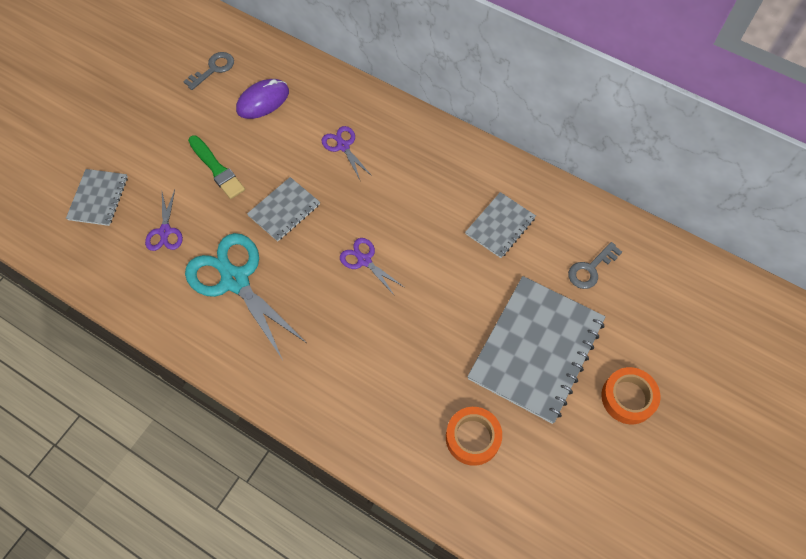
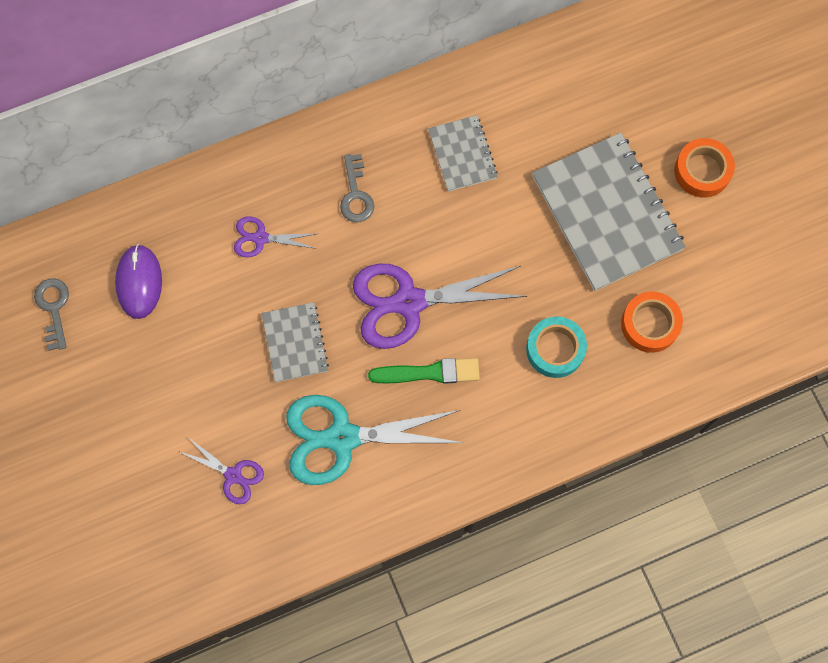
camera: 55 degrees left, 10 degrees up
(98, 198) = (139, 523): grey notebook -> none
(217, 169) = (193, 380): green brush -> green brush (429, 372)
(364, 260) = (409, 302): purple scissors -> purple scissors, size x2.02
(401, 380) = (555, 349): none -> turquoise tape
(590, 269) = (563, 109): grey key -> grey key (356, 194)

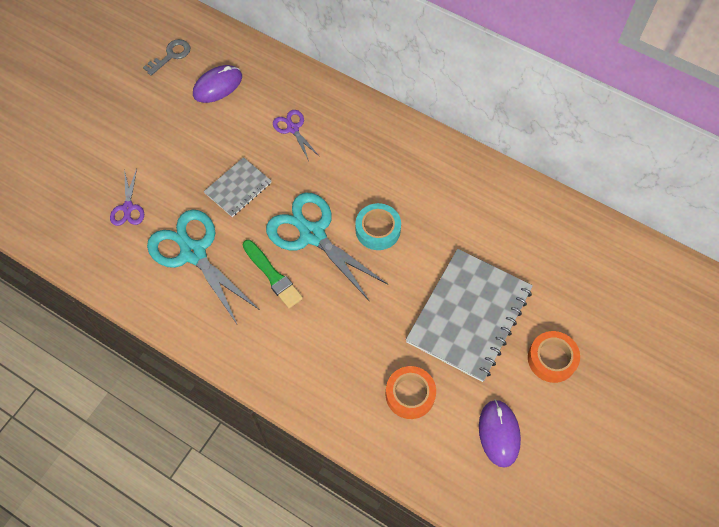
camera: 55 degrees right, 10 degrees down
(356, 194) = (361, 161): grey key -> none
(409, 302) = (312, 234): purple scissors -> turquoise scissors
(462, 154) = (438, 203): grey notebook -> none
(555, 349) = (345, 343): turquoise tape -> turquoise tape (378, 230)
(741, 271) = (499, 433): none -> purple mouse

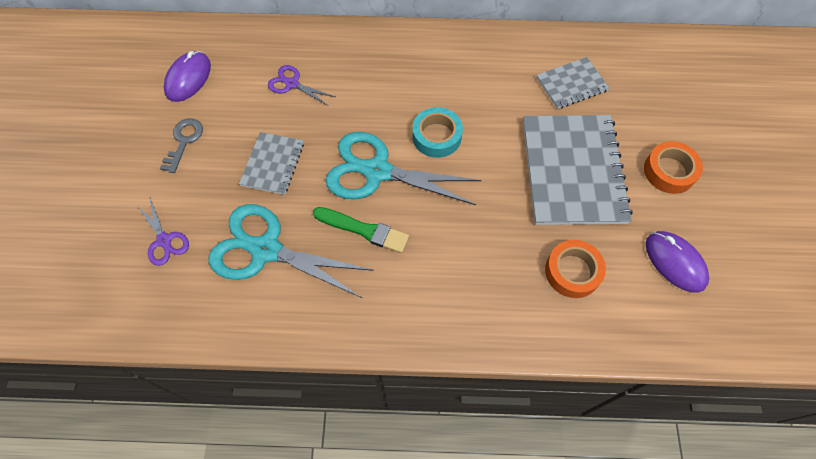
camera: 30 degrees left, 0 degrees up
(171, 55) = (119, 71): grey key -> grey key (184, 141)
(522, 242) = (571, 84): none -> grey notebook

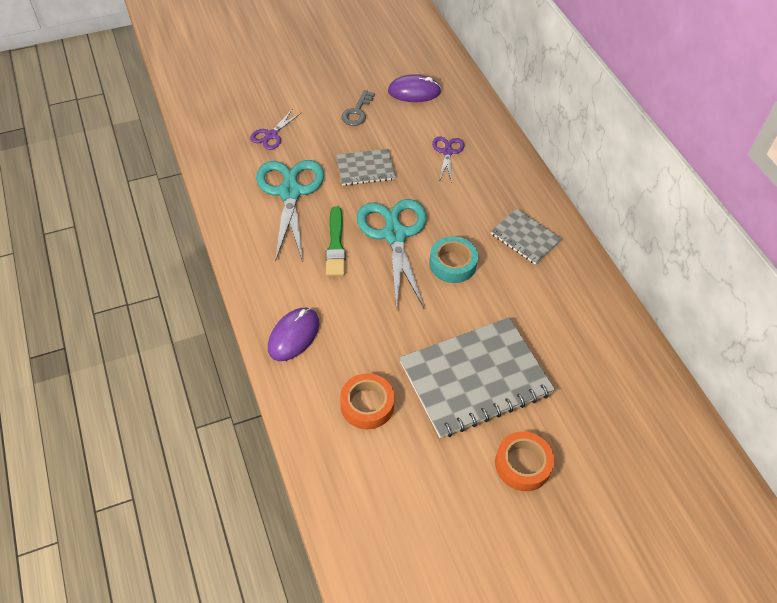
camera: 65 degrees right, 10 degrees down
(184, 141) = (357, 112): grey key -> grey key turned 120 degrees clockwise
(571, 84) = (578, 351): grey notebook -> grey notebook (525, 237)
(675, 262) = (418, 491): purple mouse -> purple mouse (294, 335)

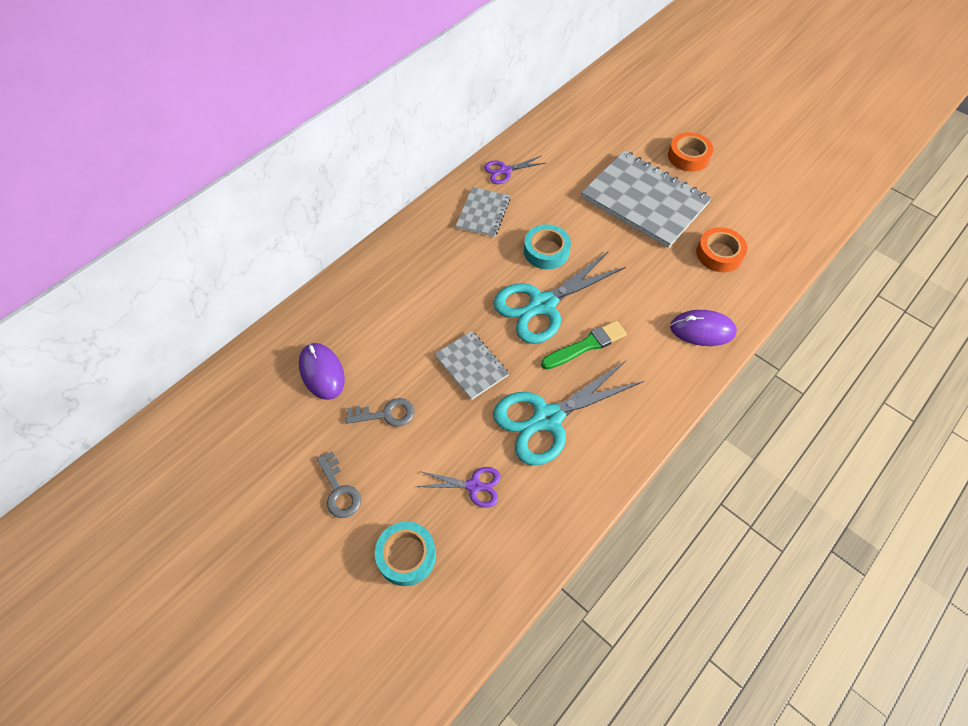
camera: 115 degrees left, 5 degrees up
(252, 91) = (406, 555): none -> turquoise tape
(317, 76) = (339, 490): none -> grey key
(447, 152) = (406, 305): purple scissors -> purple scissors (505, 171)

